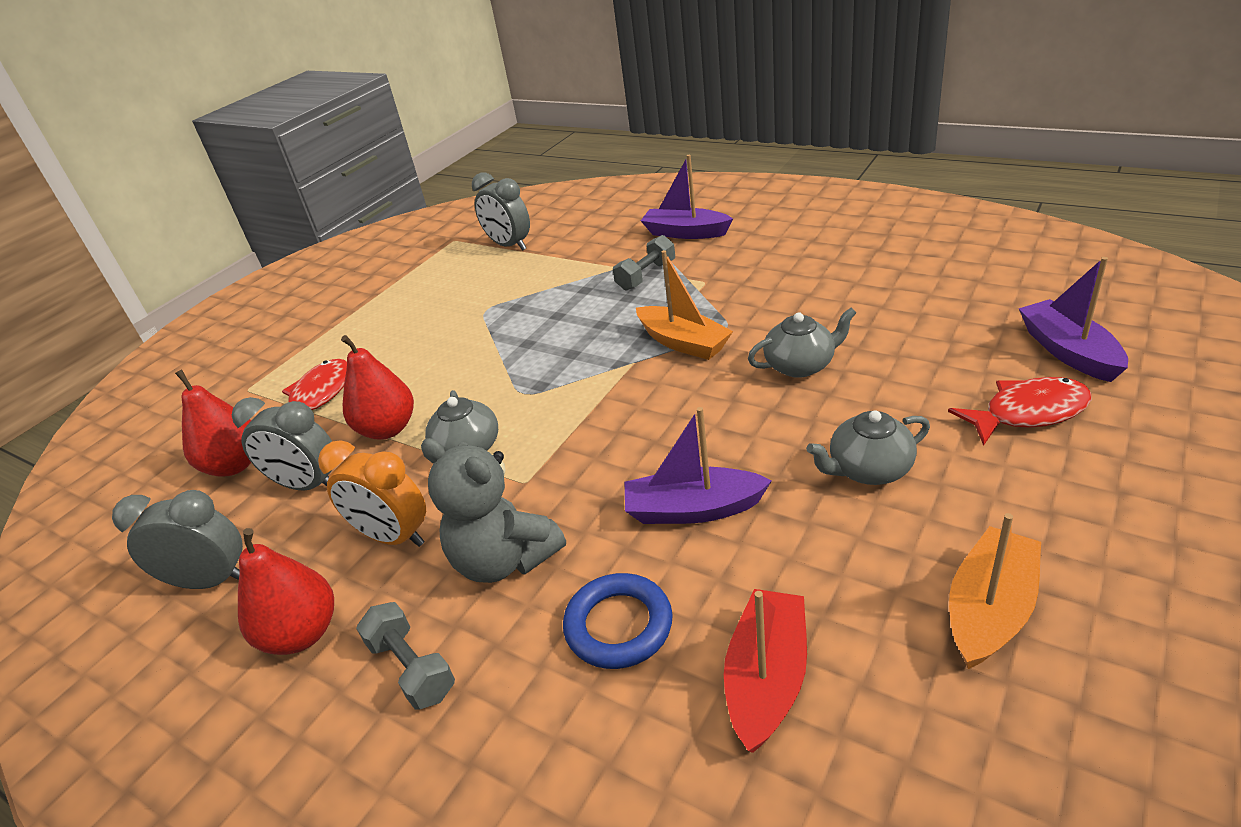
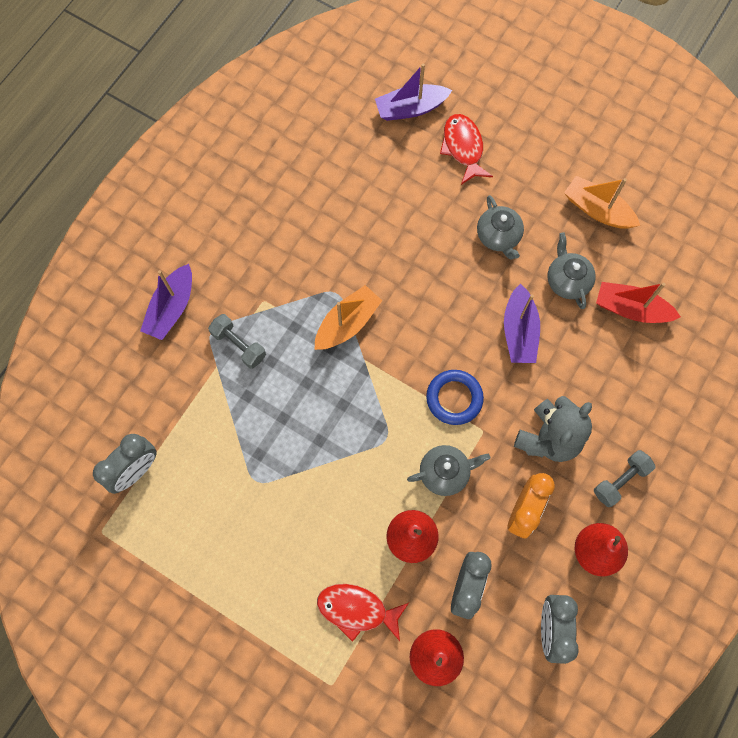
camera: 95 degrees left, 35 degrees up
(618, 625) = (598, 374): blue ring -> blue ring (454, 398)
(800, 365) = (392, 252): grey teapot -> grey teapot (567, 280)

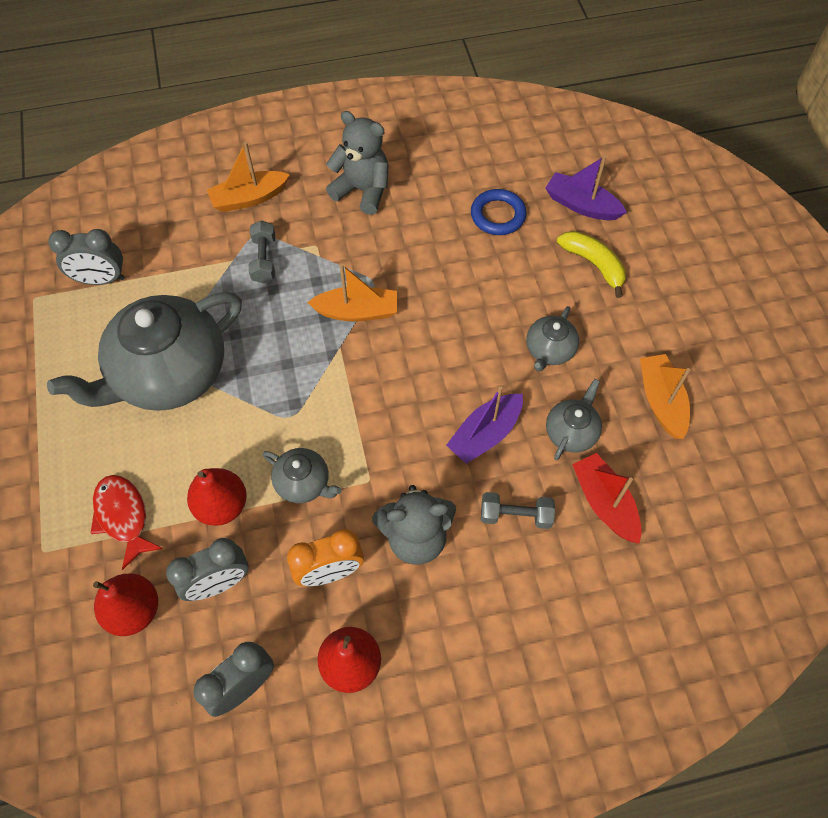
camera: 45 degrees right, 10 degrees down
(171, 308) = (249, 198): purple boat -> orange boat
(248, 228) = (362, 190): none -> grey teddy bear
(270, 489) = (169, 374): none -> grey teapot
(454, 398) = (374, 436): blue ring -> blue ring (498, 215)
(463, 148) = (593, 264): red fish -> yellow banana
(620, 480) = (438, 629): grey dumbbell -> grey dumbbell (515, 515)

